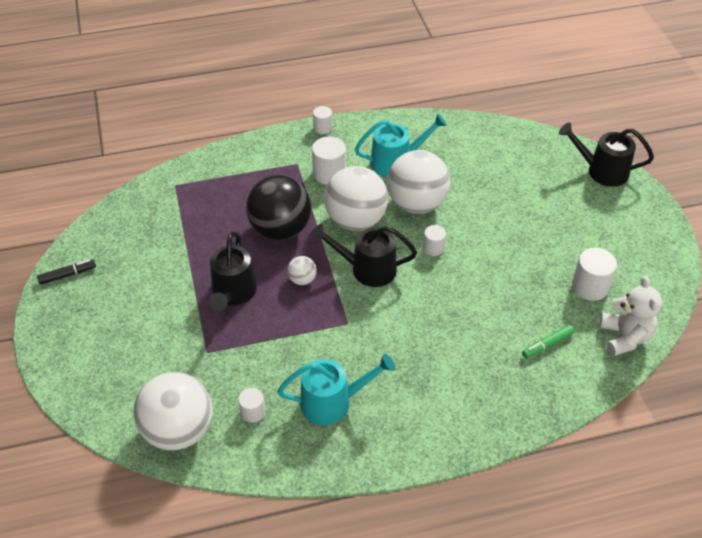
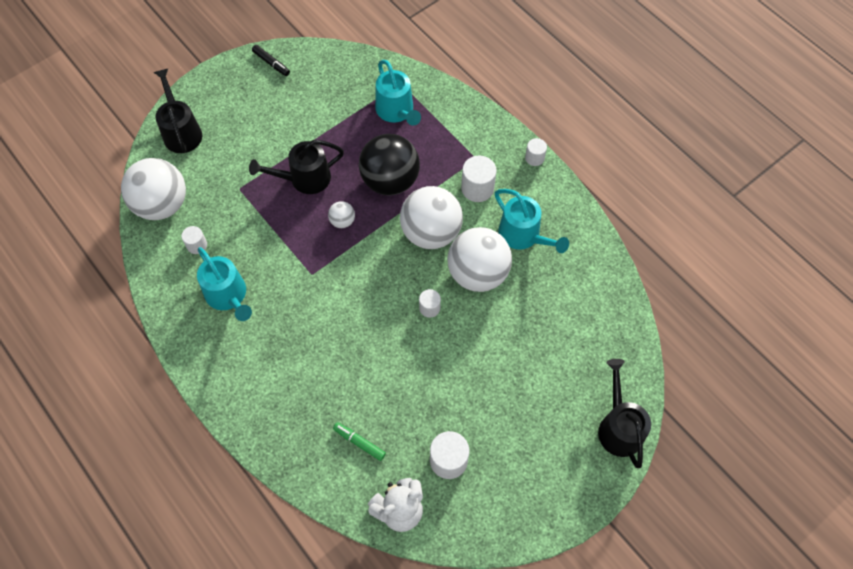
camera: 65 degrees right, 15 degrees up
(205, 198) = (396, 111): none -> turquoise watering can
(367, 269) = (378, 265): black watering can -> black watering can (181, 131)

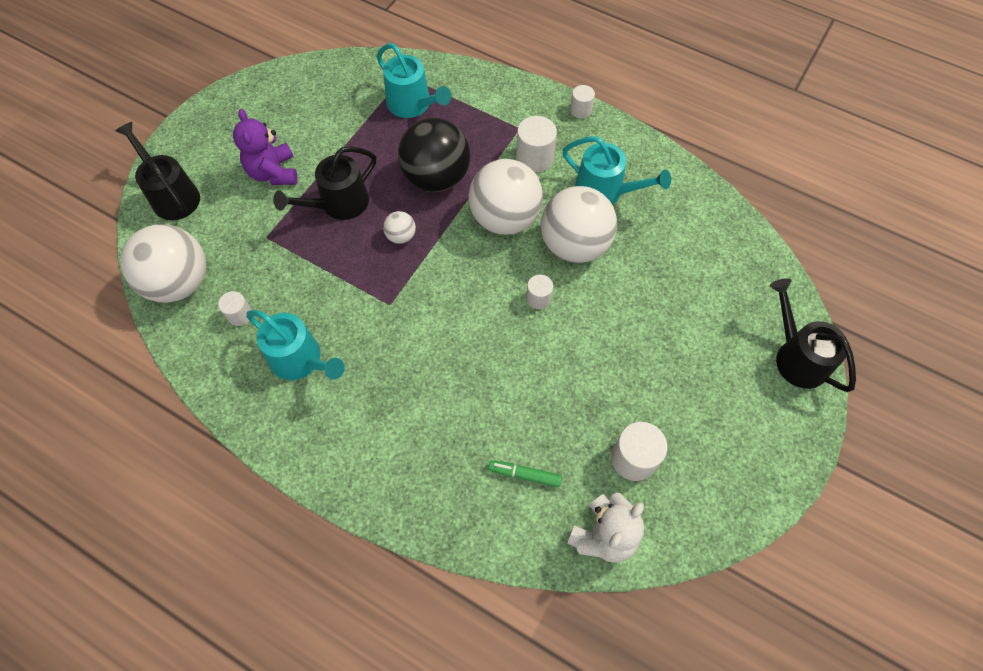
camera: 20 degrees left, 0 degrees up
(264, 136) = (273, 172): none -> purple teddy bear
(271, 63) = (251, 94): black marker -> none

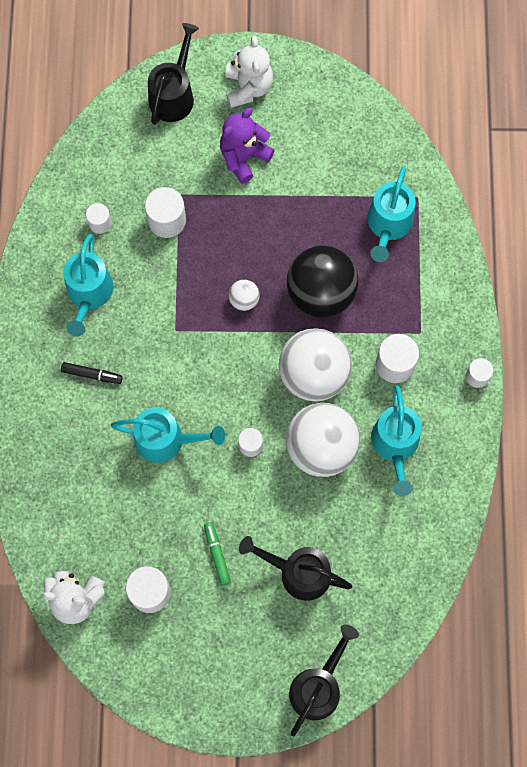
camera: 60 degrees right, 10 degrees up
(179, 282) = (100, 158): white ball -> none
(215, 139) = (248, 87): none -> white teddy bear
(282, 259) = (167, 220): none -> white cylinder
(338, 204) = (245, 230): black watering can -> black watering can (298, 572)
(382, 399) = (92, 375): none -> black marker
(490, 365) = (166, 440): none -> turquoise watering can
(524, 474) = (91, 515): green marker -> green marker (217, 554)

